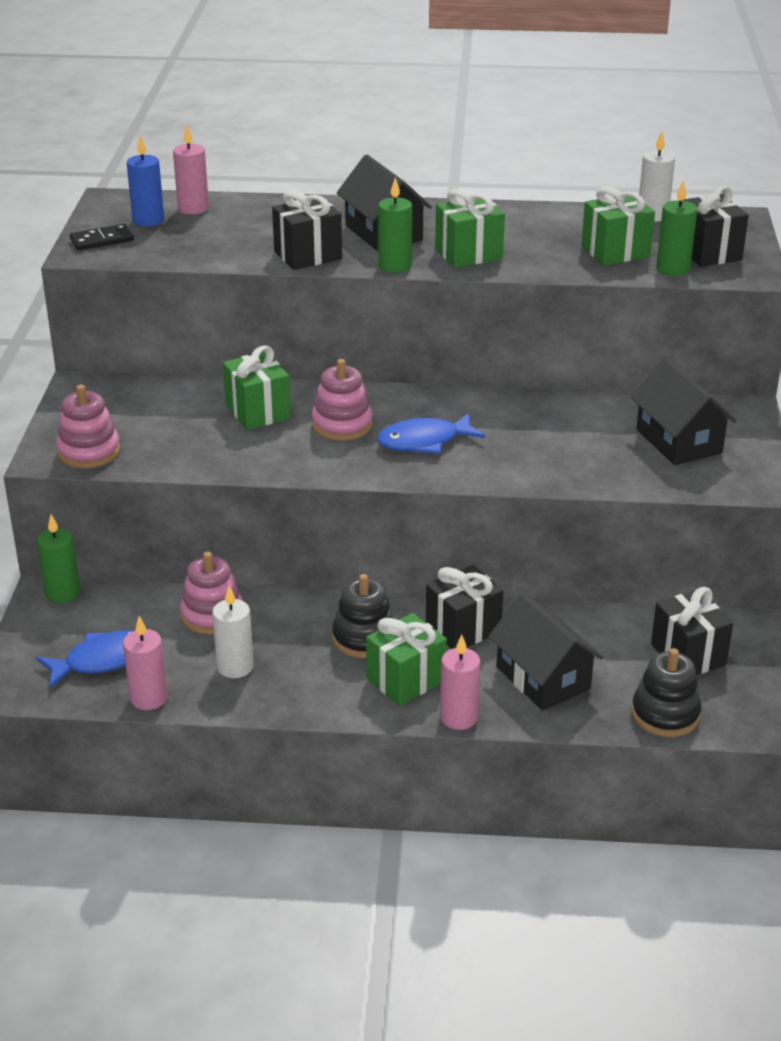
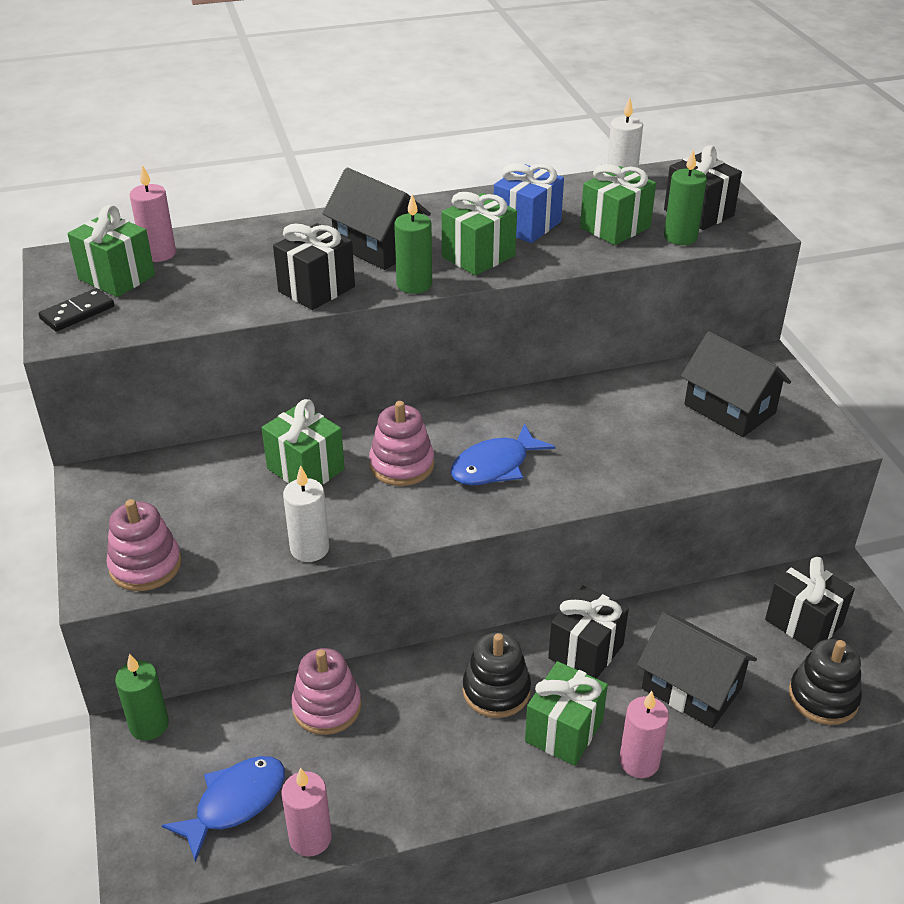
camera: 20 degrees left, 5 degrees up
(148, 220) = (117, 277): blue candle -> green gift
(235, 667) = (383, 767): white candle -> white candle (309, 549)
(532, 237) = (527, 225): none -> blue gift

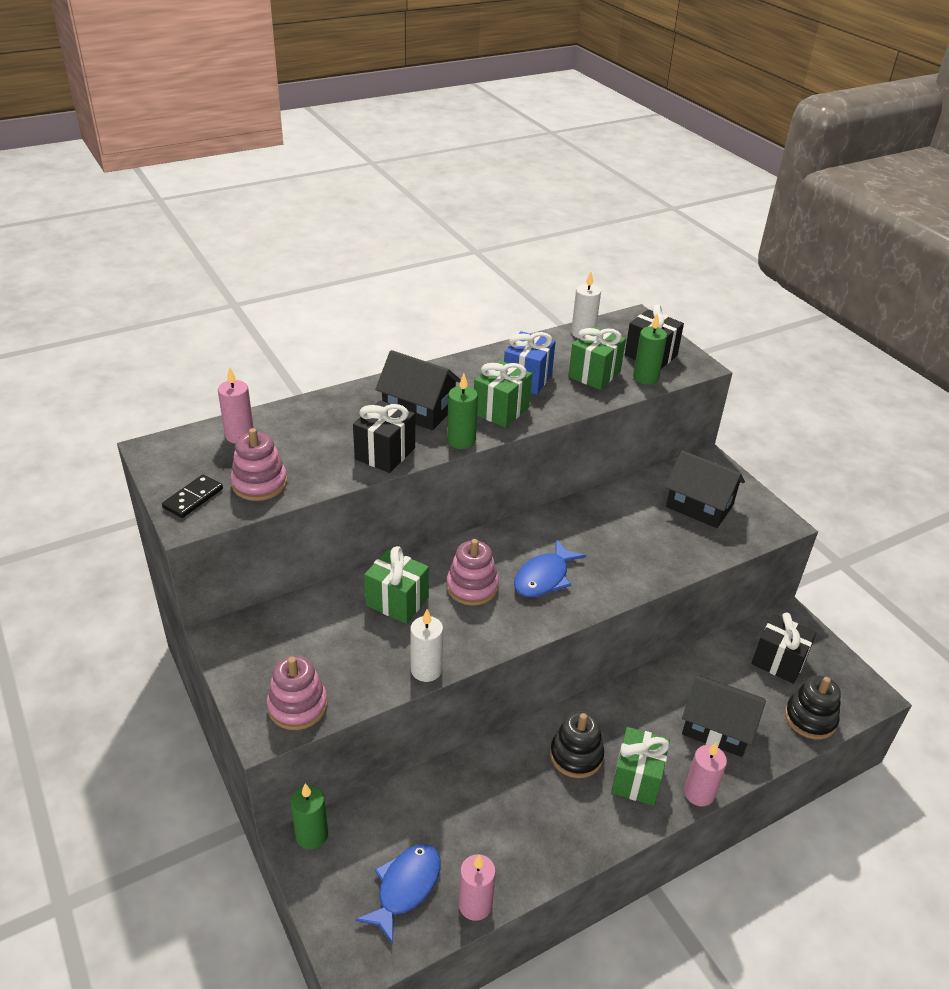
camera: 15 degrees left, 0 degrees up
(117, 277) = (213, 461): green gift -> none
(327, 707) = (450, 793): pink stacking toy -> pink stacking toy (259, 483)
(586, 651) = (632, 711): black gift -> none

